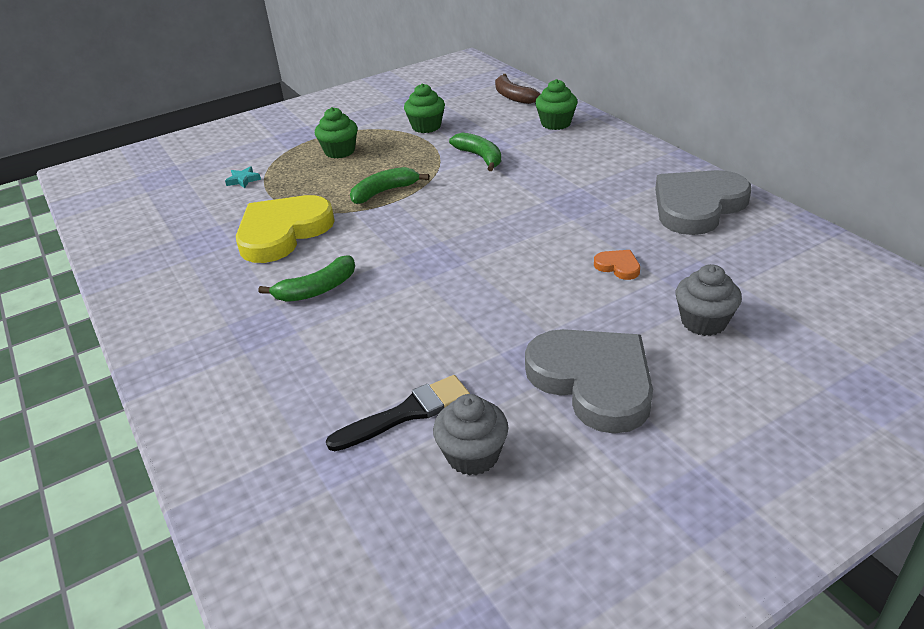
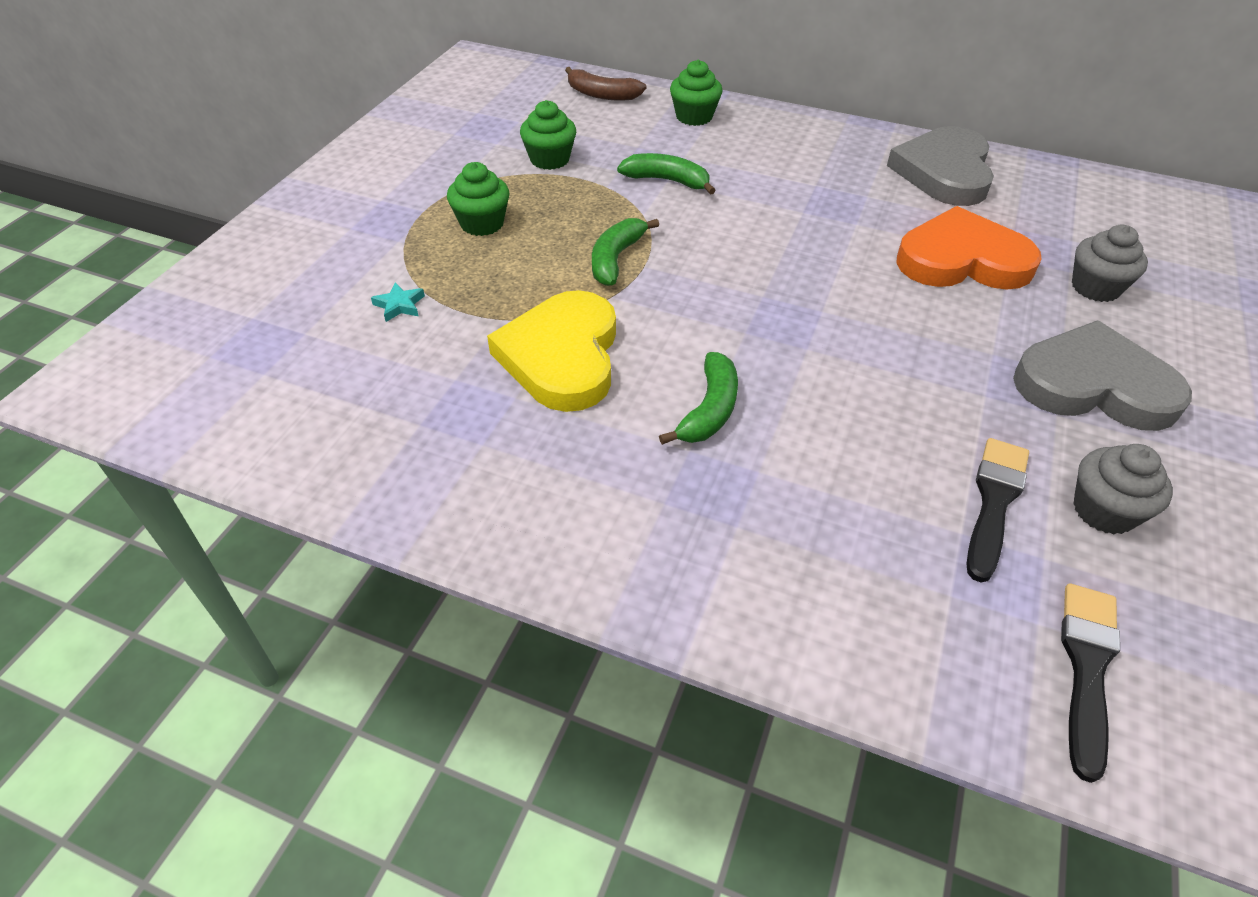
camera: 40 degrees left, 10 degrees up
(318, 528) = (1087, 668): none -> black brush
(618, 266) = (962, 260): orange heart -> orange heart, size x2.46

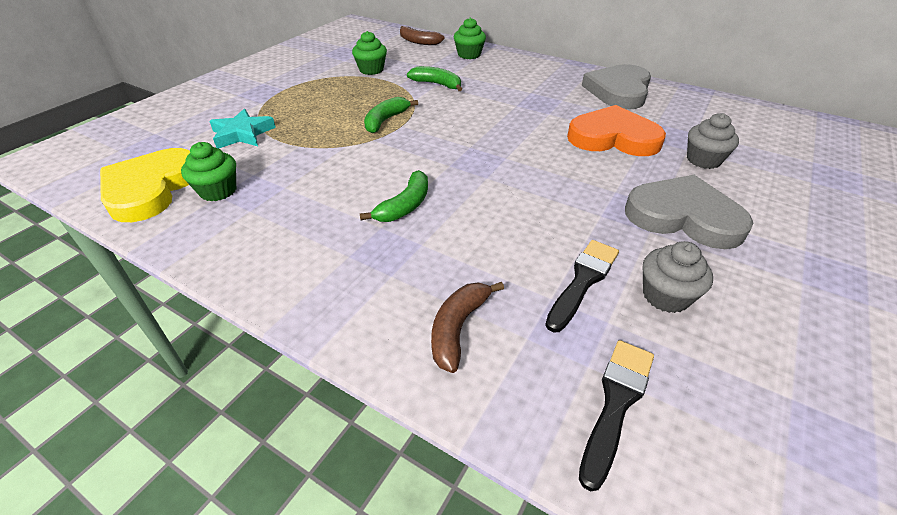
camera: 10 degrees right, 5 degrees down
(399, 305) = (242, 134): turquoise star -> turquoise star, size x1.91
(482, 223) = (314, 98): green cupcake -> green cupcake (218, 191)
(562, 356) = (325, 168): yellow heart -> yellow heart (151, 188)
(858, 593) = (458, 328): none -> brown banana

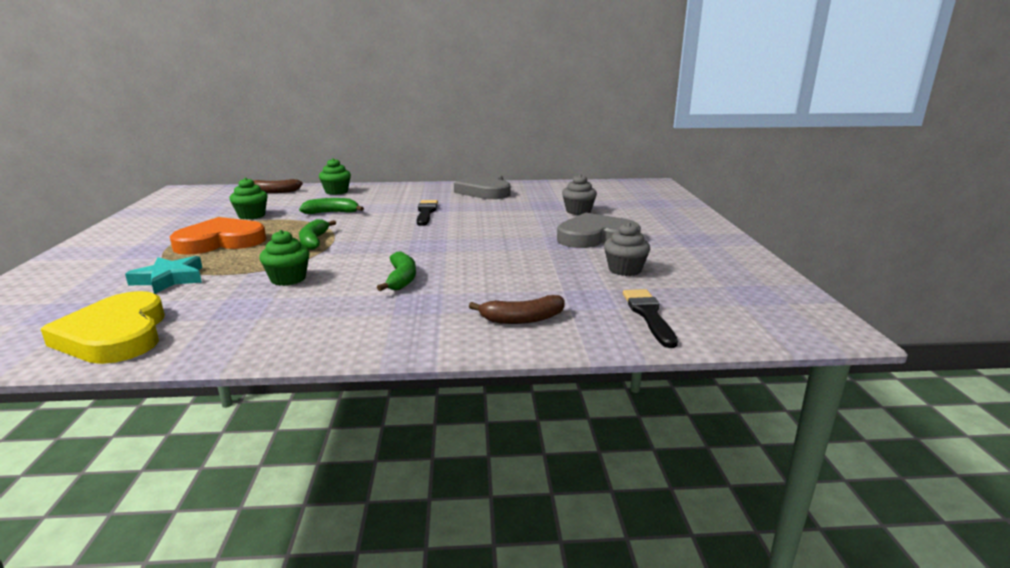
camera: 35 degrees left, 20 degrees down
(218, 191) = (203, 316): green cupcake -> green cupcake (288, 279)
(458, 328) = (522, 319): brown banana -> brown banana turned 90 degrees counterclockwise
(583, 281) = (572, 277): black brush -> black brush (426, 212)
(613, 137) = (510, 213): orange heart -> orange heart (220, 241)

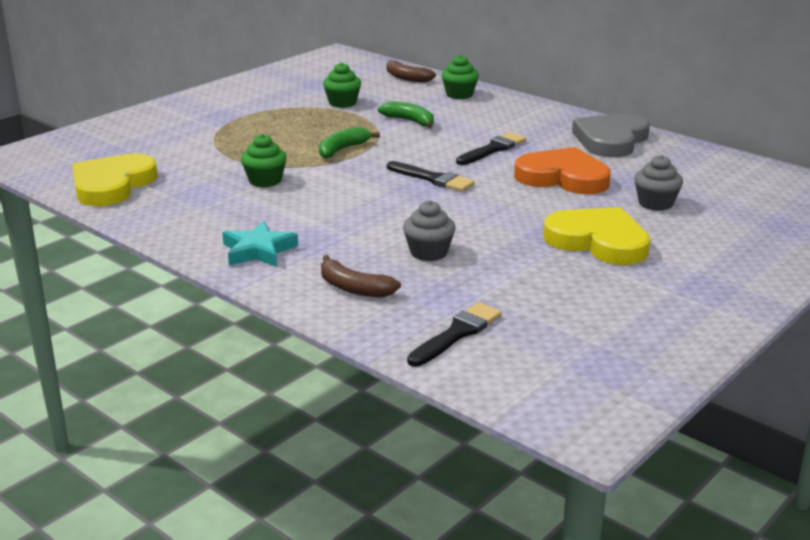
camera: 45 degrees right, 5 degrees up
(169, 279) = (197, 150): turquoise star -> turquoise star (258, 251)
(220, 241) = (278, 125): orange heart -> orange heart (563, 177)
(401, 279) = (338, 214): green banana -> none
(423, 238) = (433, 179): none -> black brush
(596, 237) = (598, 241): grey heart -> yellow heart
(625, 270) = (540, 286): grey cupcake -> grey cupcake (428, 252)

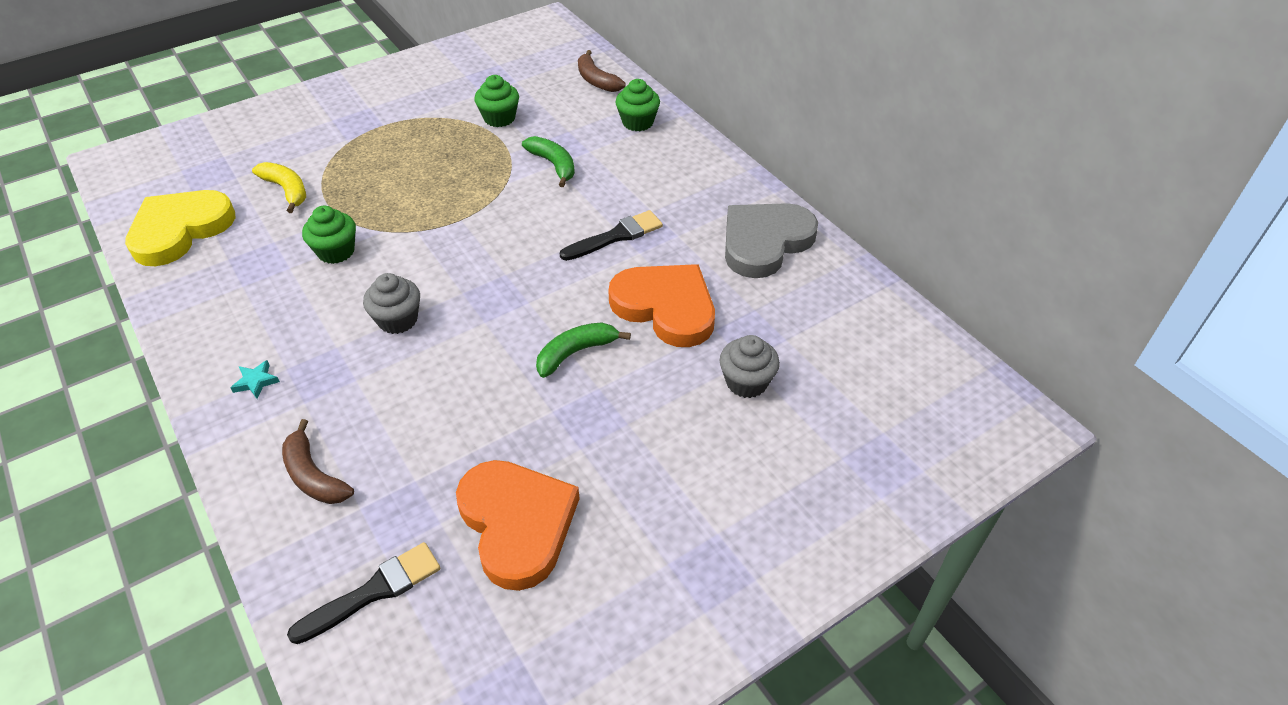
camera: 15 degrees right, 20 degrees up
(190, 155) = (287, 190): none -> yellow banana
(258, 251) = (256, 382): turquoise star -> turquoise star, size x0.52
(342, 149) = (450, 207): green banana -> green banana (576, 353)
(428, 252) = (431, 425): grey cupcake -> grey cupcake (398, 320)
(433, 179) = (516, 282): black brush -> none
(541, 288) = (517, 524): none -> orange heart
(598, 241) = (635, 445): yellow heart -> none

